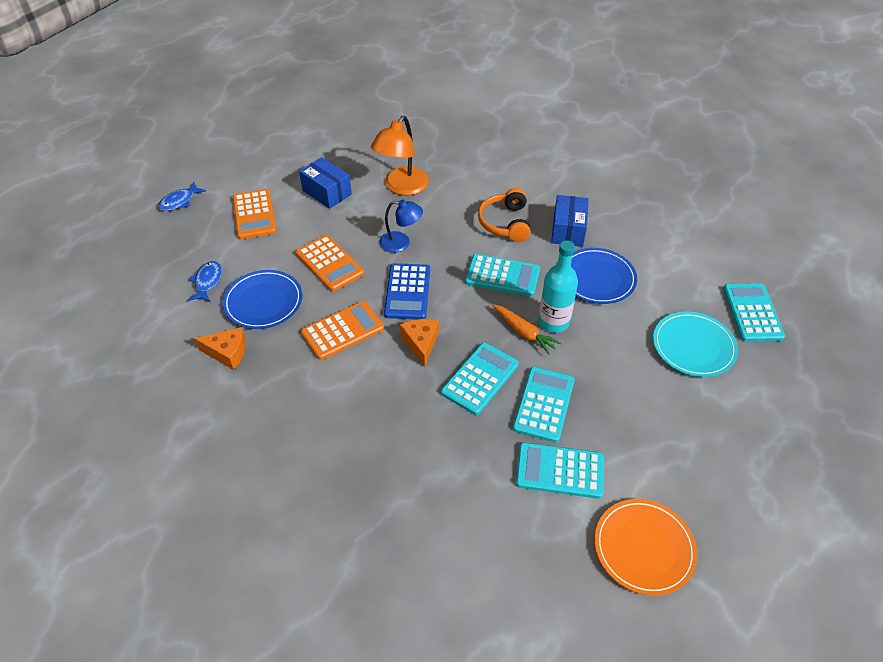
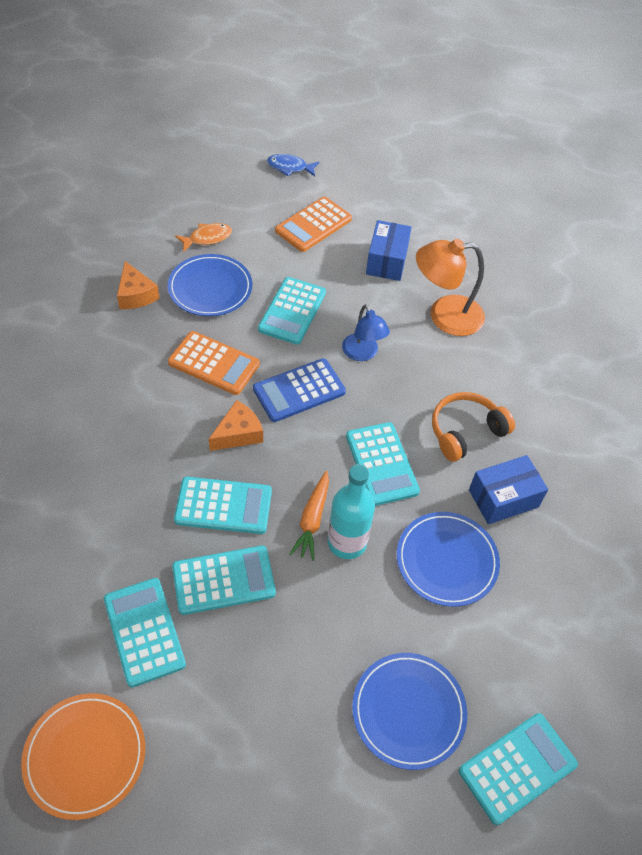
camera: 55 degrees right, 5 degrees up
(207, 282) = (207, 238): blue fish -> orange fish
(329, 263) = (292, 311): orange calculator -> turquoise calculator
(693, 346) = (408, 711): turquoise plate -> blue plate

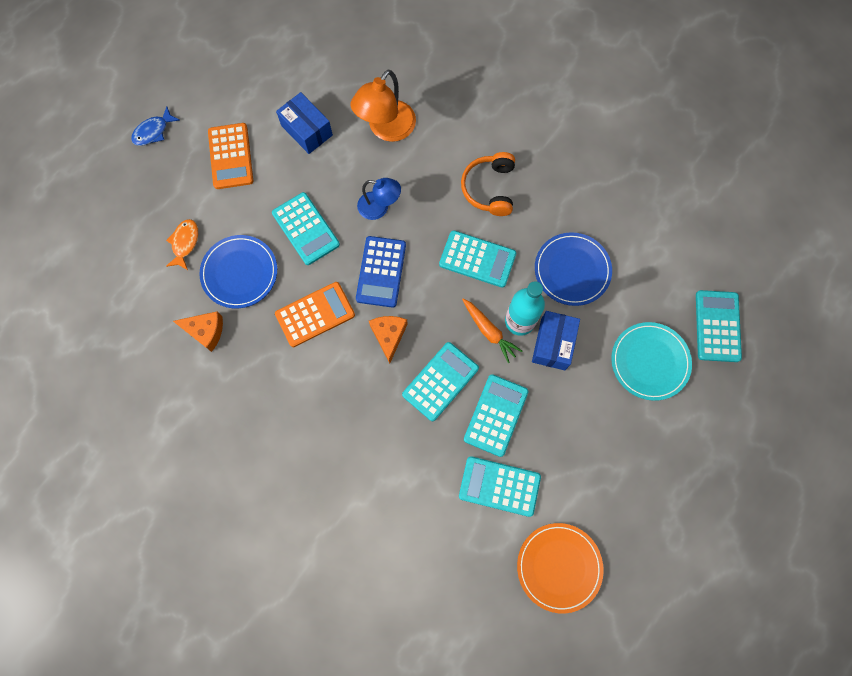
camera: 50 degrees left, 20 degrees up
(408, 711) = (649, 362): blue plate -> turquoise plate
(503, 498) = (553, 204): blue box -> blue box (553, 344)

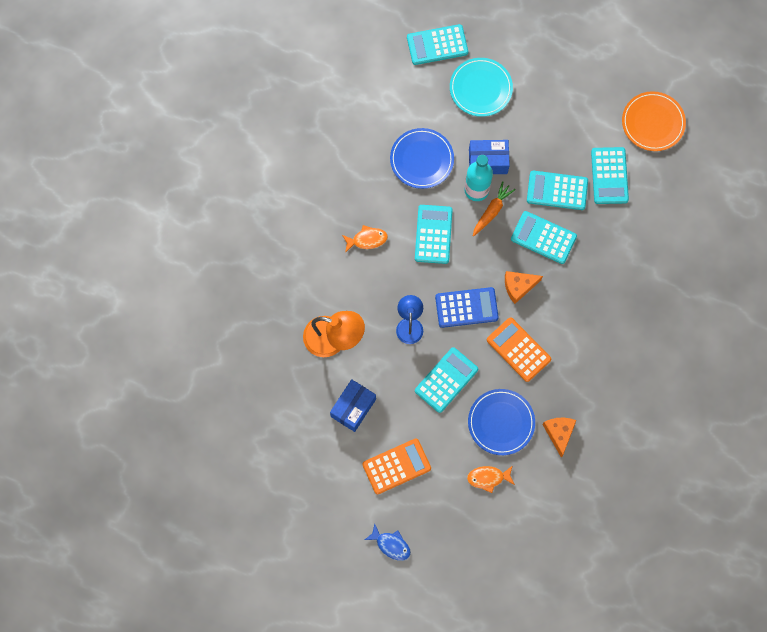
camera: 105 degrees left, 0 degrees up
(489, 188) = (367, 239): orange headphones -> orange fish

